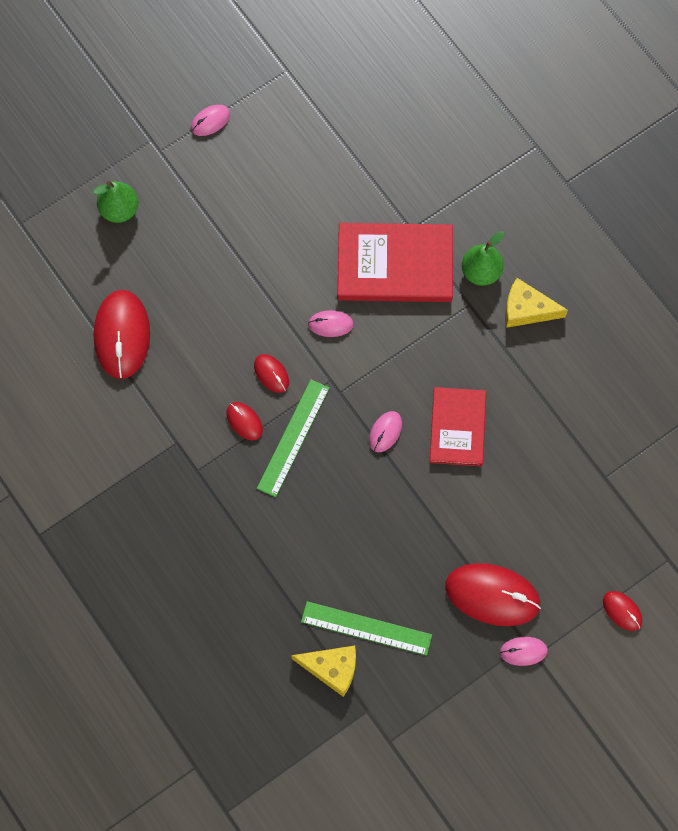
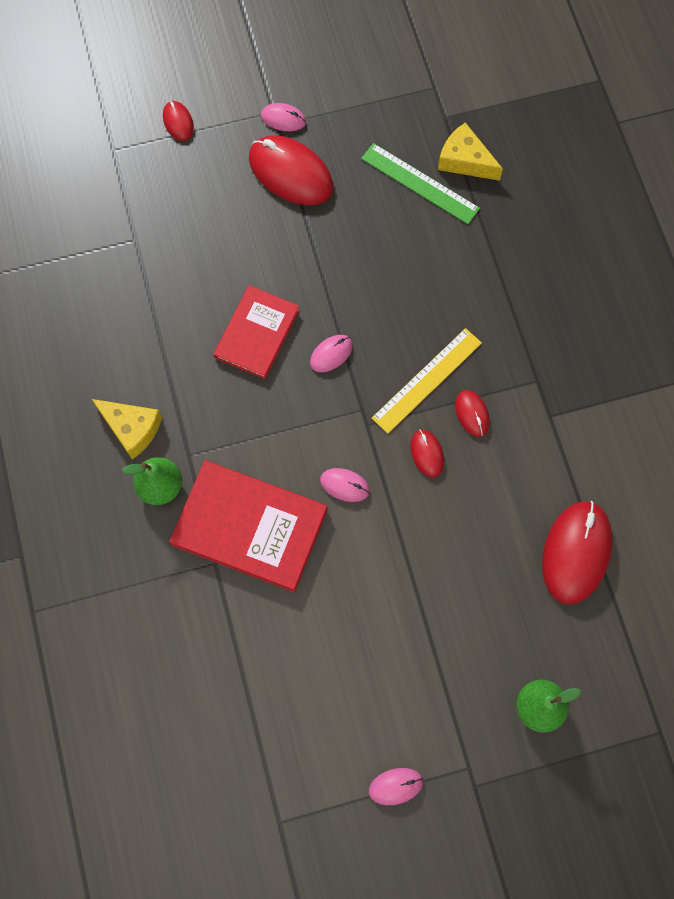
camera: 160 degrees left, 0 degrees up
(293, 437) = (427, 380): green ruler -> yellow ruler

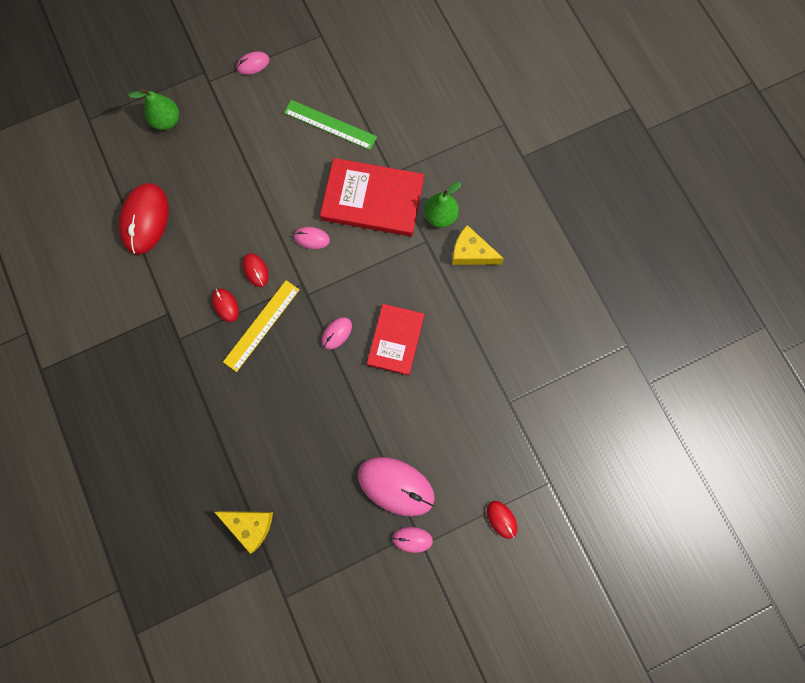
camera: 170 degrees right, 5 degrees up
(291, 173) = (396, 486): red mouse -> pink mouse
(420, 183) = (286, 495): green ruler -> green ruler (330, 125)

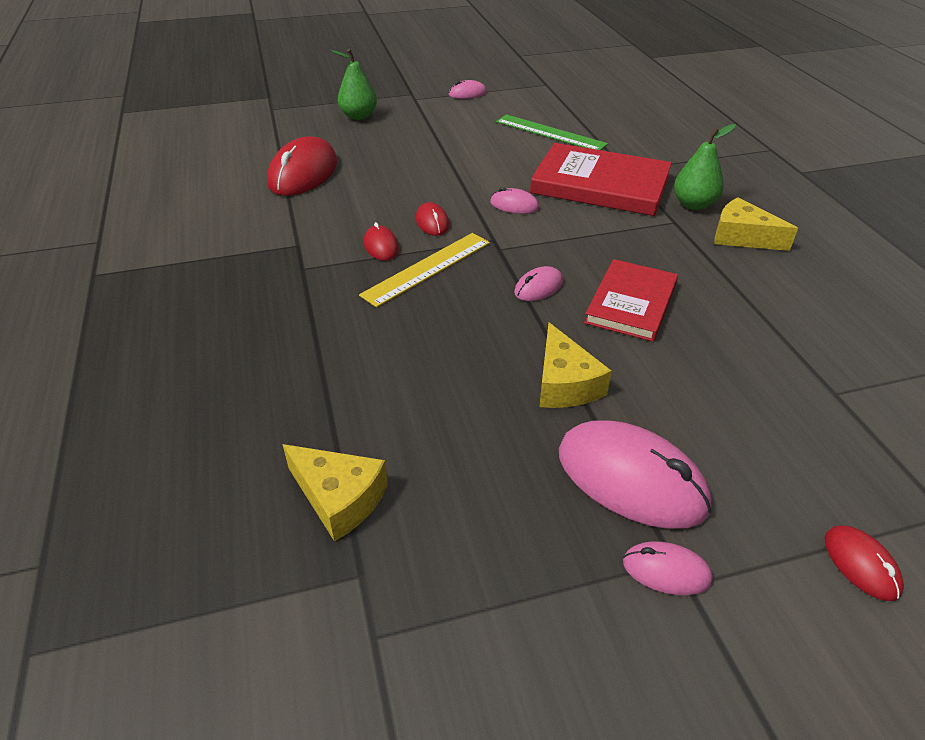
camera: 10 degrees right, 35 degrees down
(358, 421) = (564, 383): none -> yellow cheese

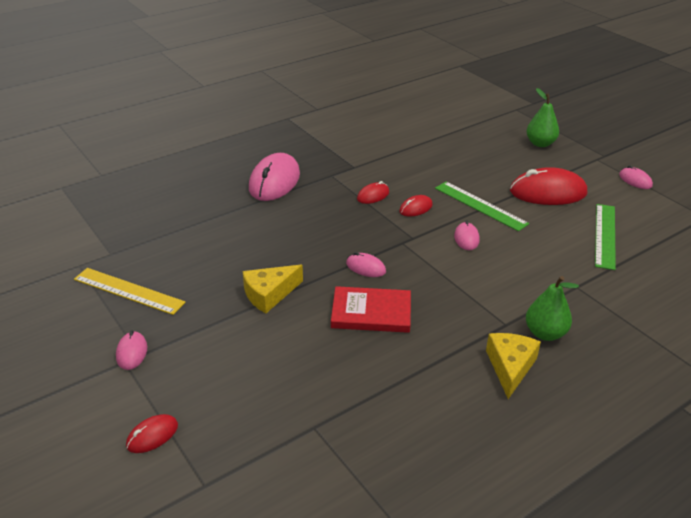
camera: 70 degrees right, 5 degrees down
(303, 173) = (438, 145): red mouse -> red mouse (548, 192)
(339, 498) = (154, 236): yellow cheese -> none
(427, 268) = (359, 218): yellow ruler -> yellow ruler (128, 291)
(455, 181) = (480, 206): none -> green ruler
(600, 185) = (535, 276): red book -> none
(631, 479) = (195, 332): pink mouse -> pink mouse (274, 181)

